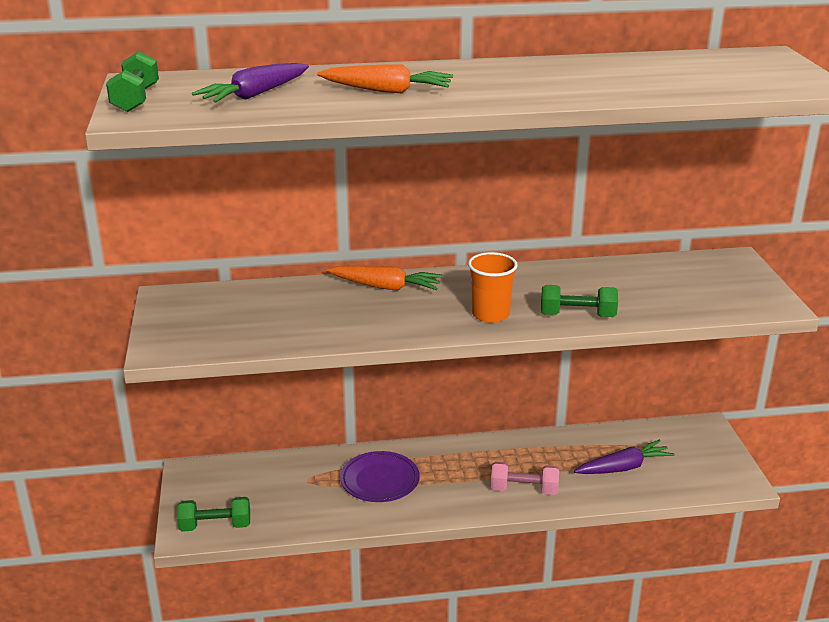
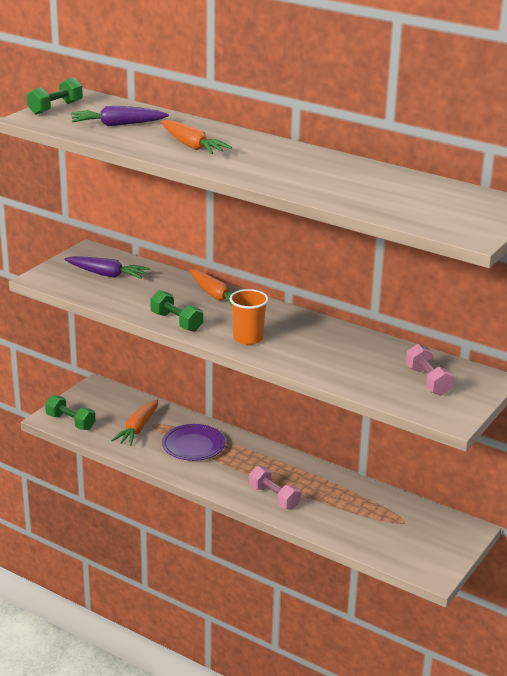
camera: 40 degrees right, 0 degrees up
(299, 493) = (138, 429): none -> orange carrot
(577, 315) = (301, 363): green dumbbell -> green dumbbell (176, 322)
(623, 467) = (362, 520): purple carrot -> purple carrot (107, 274)
(699, 282) = (428, 381): none -> pink dumbbell

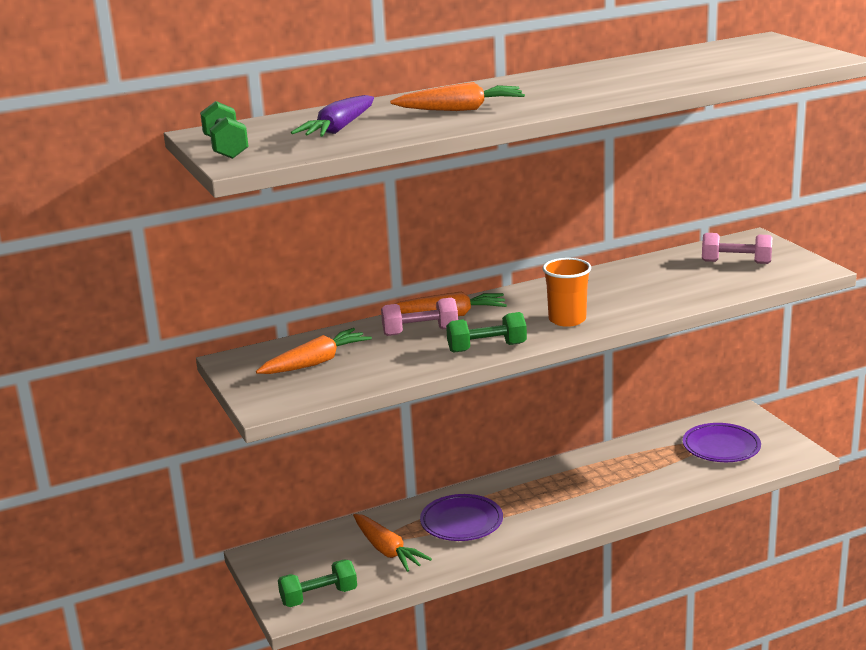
camera: 55 degrees left, 5 degrees down
(107, 274) = (315, 362): purple carrot -> orange carrot
(274, 497) = (606, 500): pink dumbbell -> pink dumbbell (420, 332)
(403, 531) = (721, 447): none -> purple plate

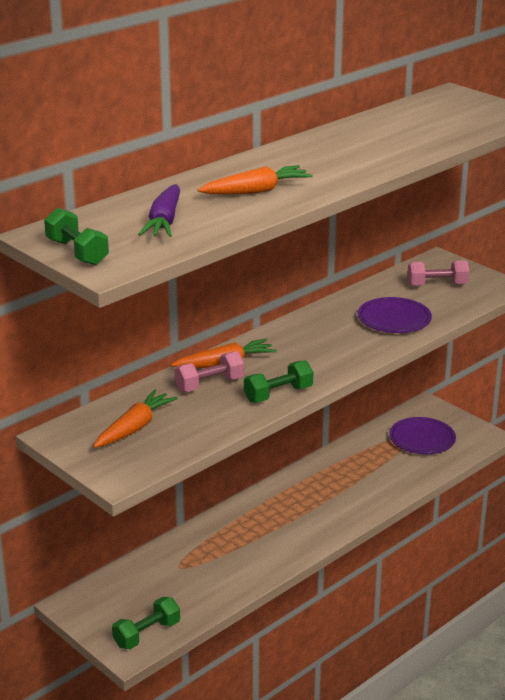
camera: 20 degrees left, 5 degrees up
(387, 550) = (185, 580): orange carrot -> none
(461, 522) = (238, 542): purple plate -> purple plate (394, 320)
(567, 320) = (330, 358): orange cup -> none

